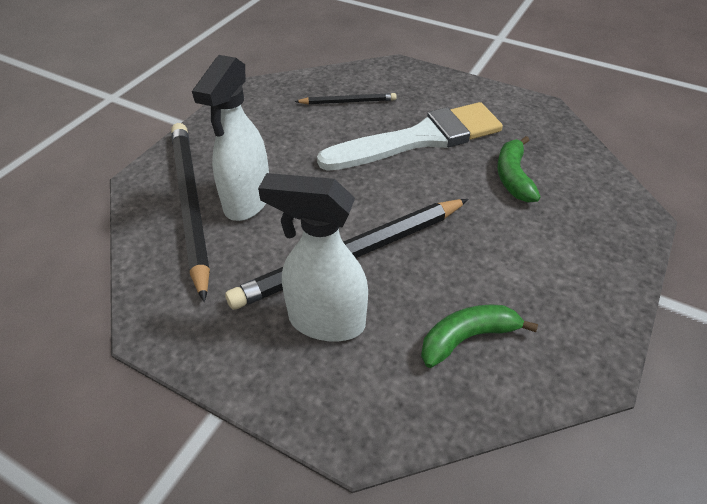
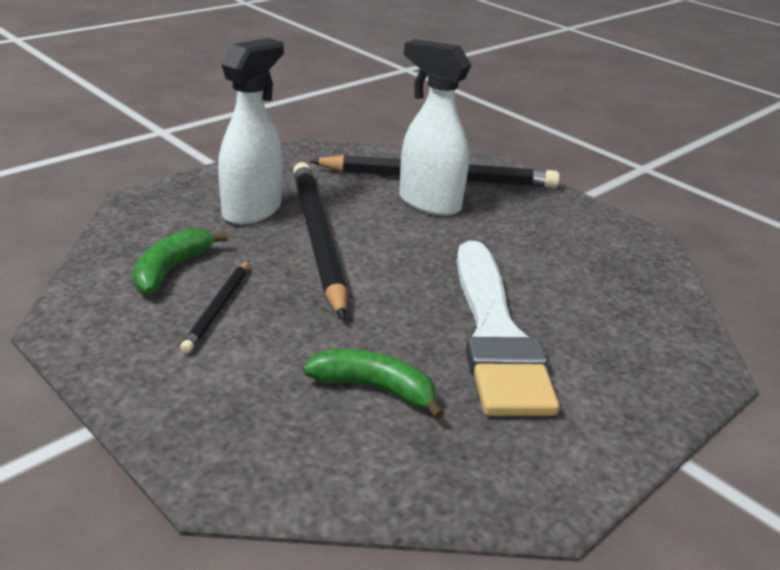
camera: 105 degrees right, 15 degrees down
(348, 102) = (603, 300): black pencil -> black pencil (218, 308)
(467, 338) = (171, 269): green banana -> green banana turned 150 degrees counterclockwise

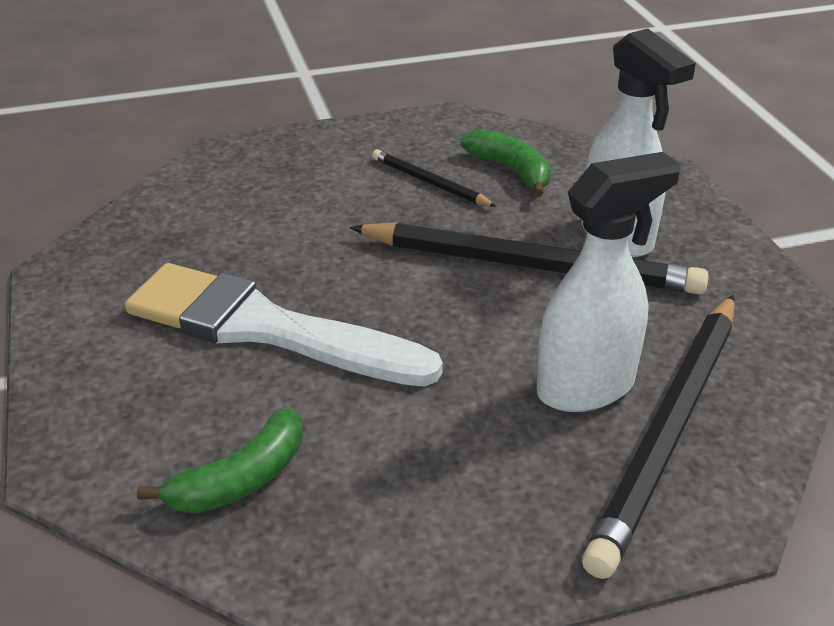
camera: 120 degrees right, 5 degrees up
(374, 388) = (256, 232): green banana -> green banana (241, 479)

